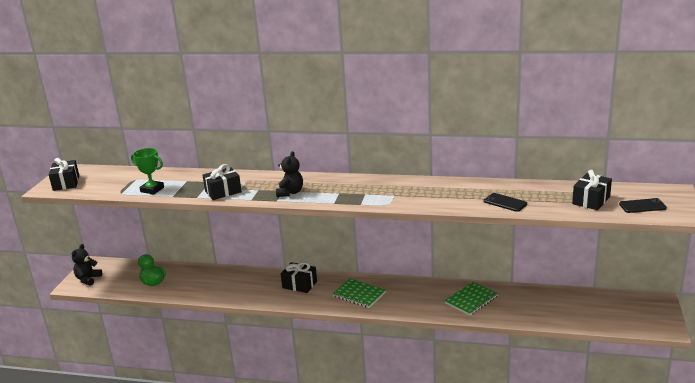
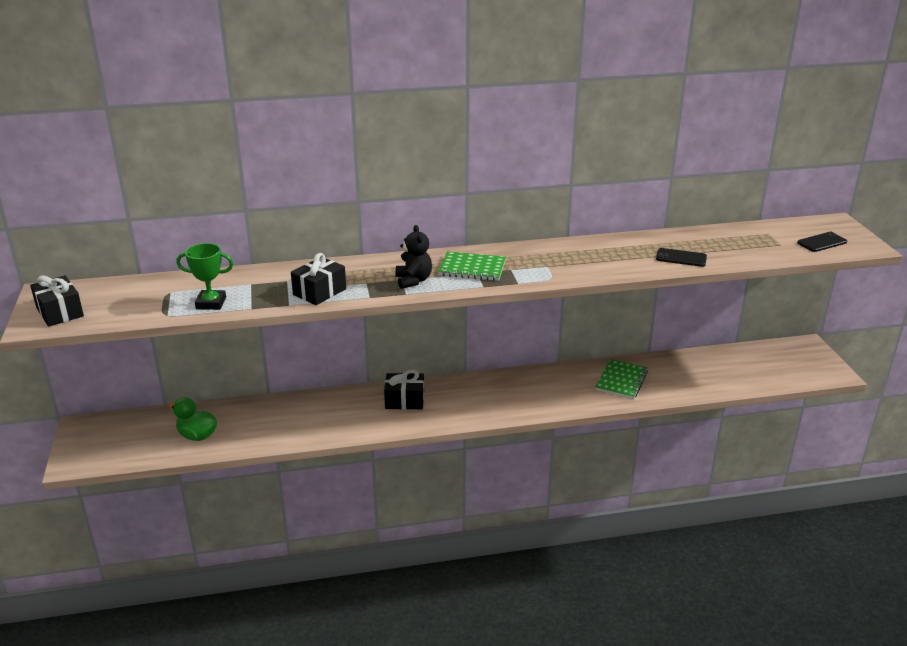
camera: 25 degrees left, 5 degrees up
(88, 279) = (90, 449): black teddy bear -> none
(359, 294) = (488, 399): green notebook -> green notebook (472, 268)
(591, 200) = (767, 243): black gift -> none

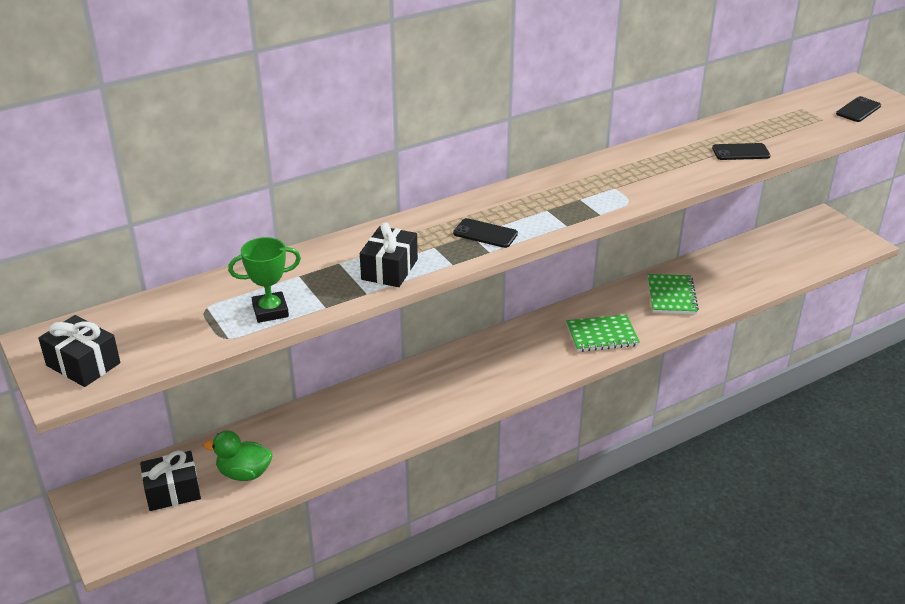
camera: 20 degrees left, 5 degrees up
(404, 400) = (459, 371): black gift -> black gift (173, 491)
(413, 281) = (485, 234): black teddy bear -> black phone
(472, 268) = (537, 206): green notebook -> green notebook (602, 335)

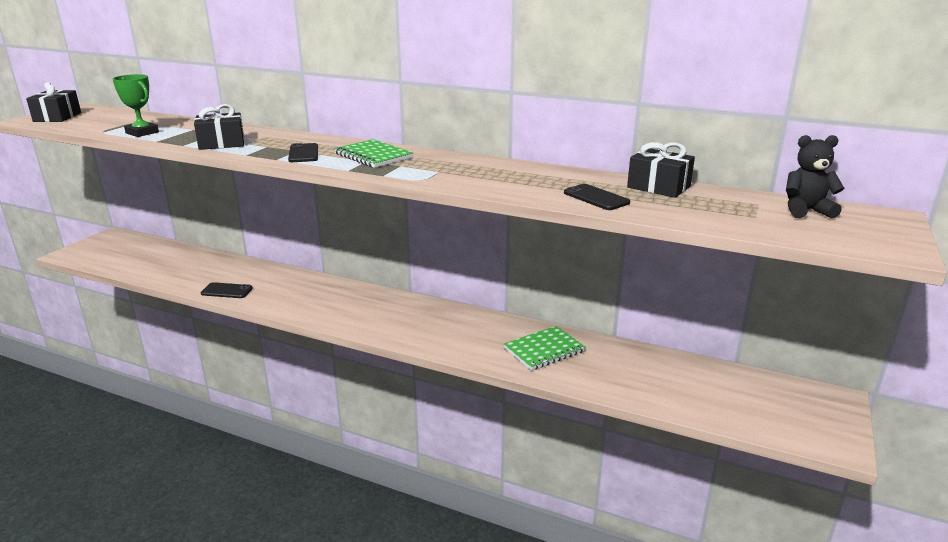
camera: 55 degrees right, 10 degrees down
(173, 491) = (128, 253): black gift -> black gift (658, 187)
(244, 473) = (157, 265): green duck -> none
(602, 335) = (440, 335): green notebook -> green notebook (373, 156)
(826, 101) = (806, 211): none -> black teddy bear
(858, 110) = (824, 228): black phone -> black phone (227, 291)

